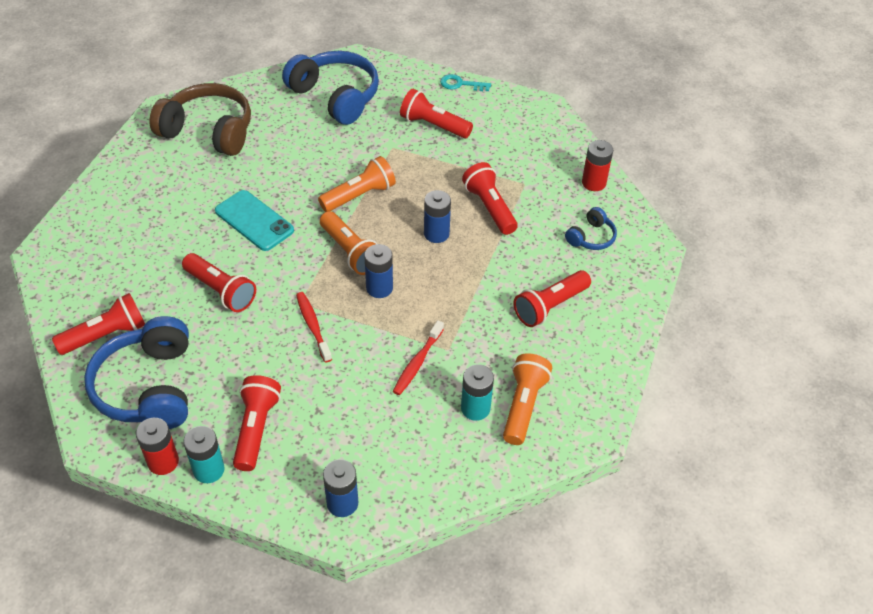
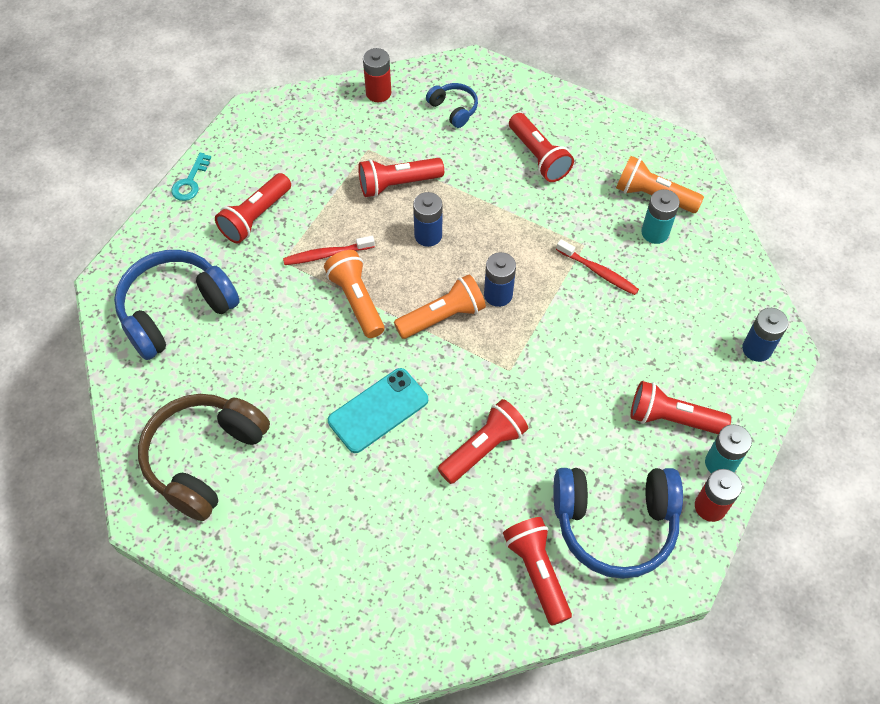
camera: 80 degrees left, 10 degrees up
(313, 326) = (543, 359): red toothbrush -> red toothbrush (326, 254)

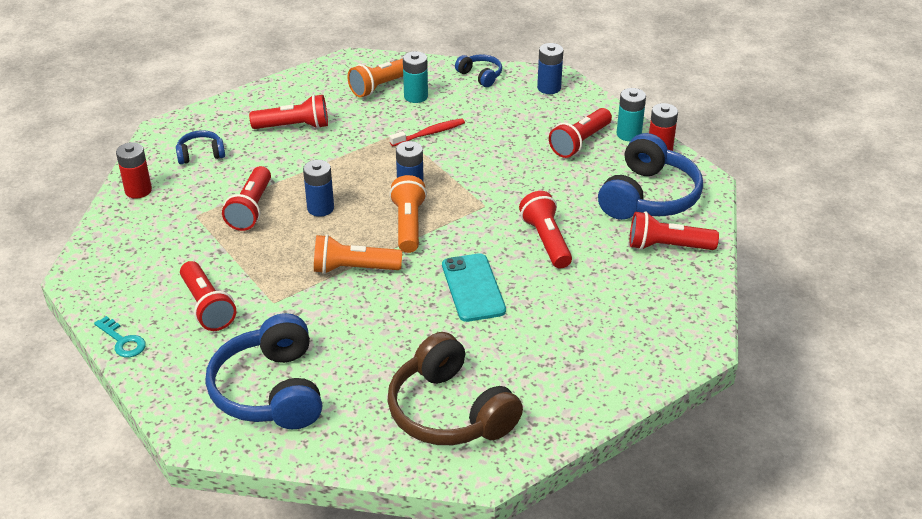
camera: 65 degrees left, 20 degrees down
(326, 254) = (289, 273): red toothbrush -> none
(733, 274) = (480, 76): none -> blue headphones

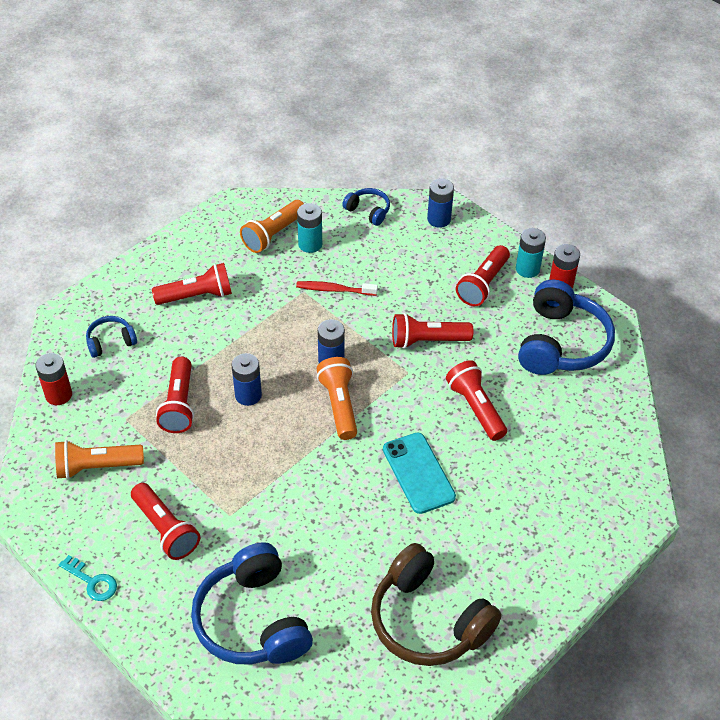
camera: 10 degrees left, 10 degrees up
(353, 268) = (298, 465): orange flashlight -> orange flashlight (97, 467)
(429, 133) = (334, 290): red toothbrush -> red toothbrush turned 135 degrees counterclockwise
(667, 246) = (590, 400): red flashlight -> red flashlight (427, 340)

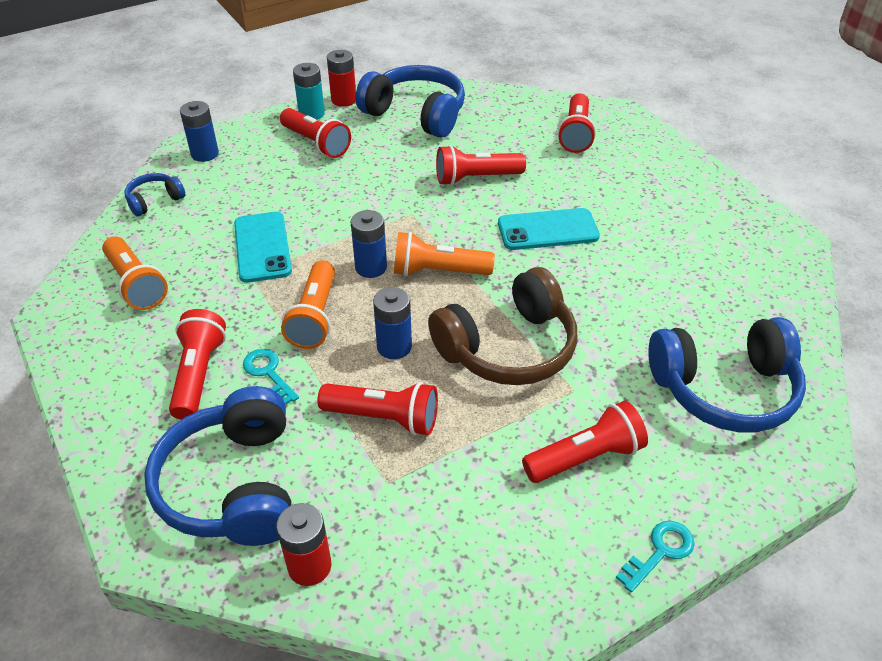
camera: 75 degrees left, 5 degrees down
(97, 467) = (463, 527): orange flashlight -> orange flashlight (314, 317)
(111, 342) = (233, 485): blue headphones -> blue headphones, size x2.07
(206, 331) = (268, 373): none -> turquoise key
(310, 244) = (175, 255): turquoise battery -> none
(334, 290) = (262, 247): red toothbrush -> turquoise phone
(427, 340) = (374, 193): red flashlight -> red flashlight (575, 134)
(428, 620) = (726, 255): brown headphones -> brown headphones (508, 347)

